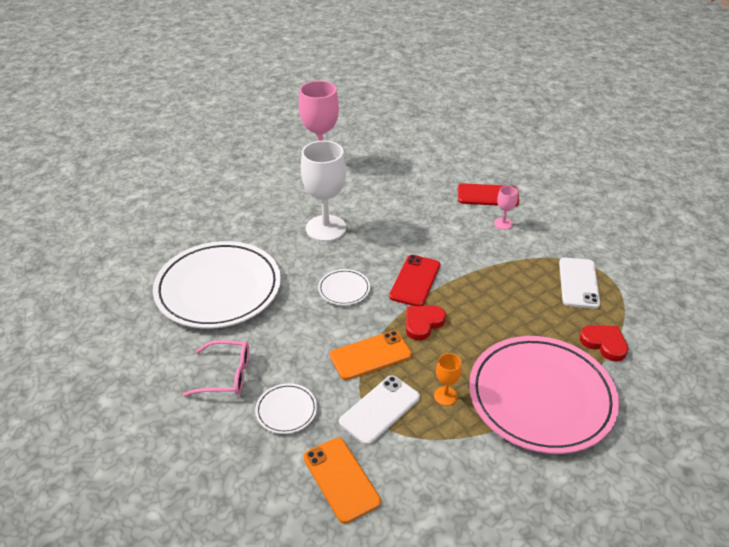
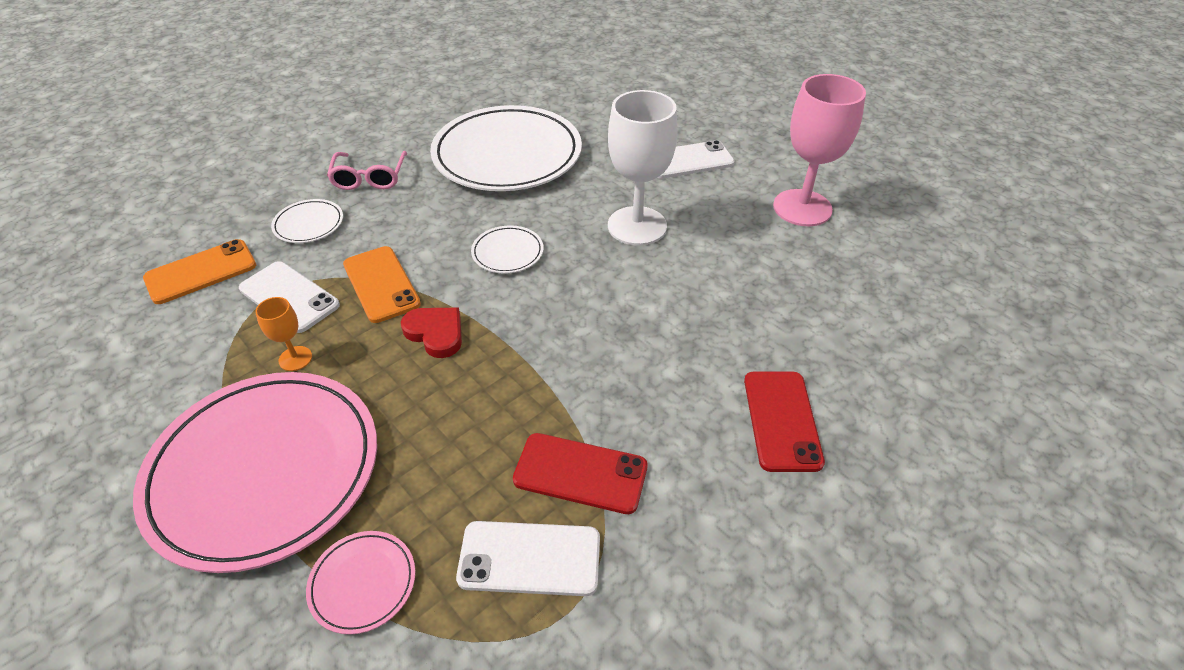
camera: 85 degrees right, 5 degrees up
(257, 199) = (689, 160): none -> white phone
(415, 281) = (527, 323): red phone -> red phone (580, 473)
(503, 223) = (696, 442): pink goblet -> none
(604, 343) = (363, 583): red heart -> pink plate

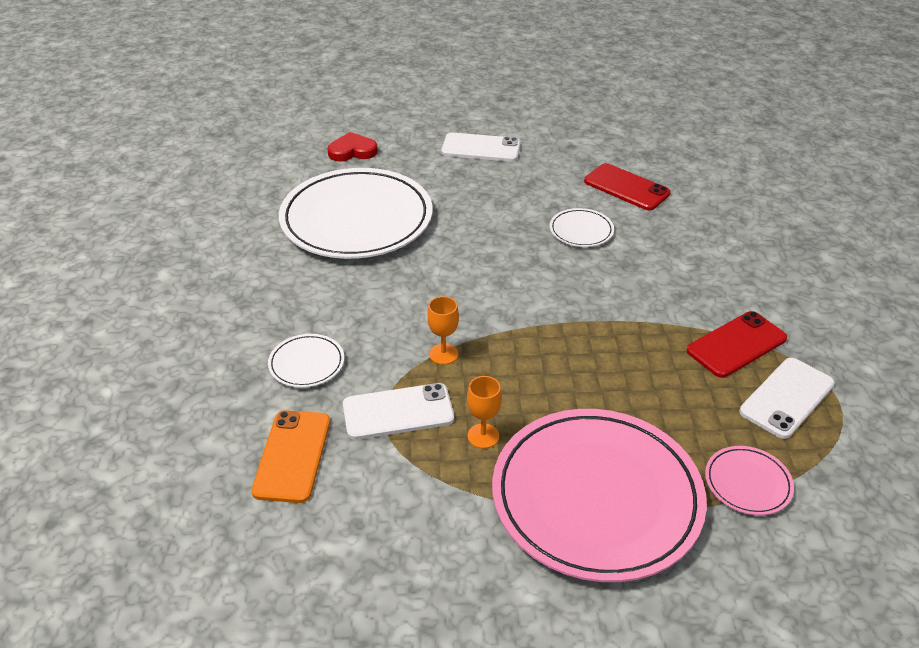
camera: 50 degrees left, 5 degrees down
(369, 178) = (284, 303): pink glasses -> none
(381, 284) = (443, 354): orange phone -> orange goblet
(435, 333) = (535, 350): red heart -> red heart (352, 151)
(507, 252) = (483, 275): white plate -> white plate (581, 231)
(637, 226) = (525, 206): white goblet -> none
(689, 160) = (481, 148): white phone -> white phone turned 75 degrees clockwise
(781, 420) = (765, 247): red phone -> red phone (626, 187)
(802, 208) = (590, 136): pink goblet -> none

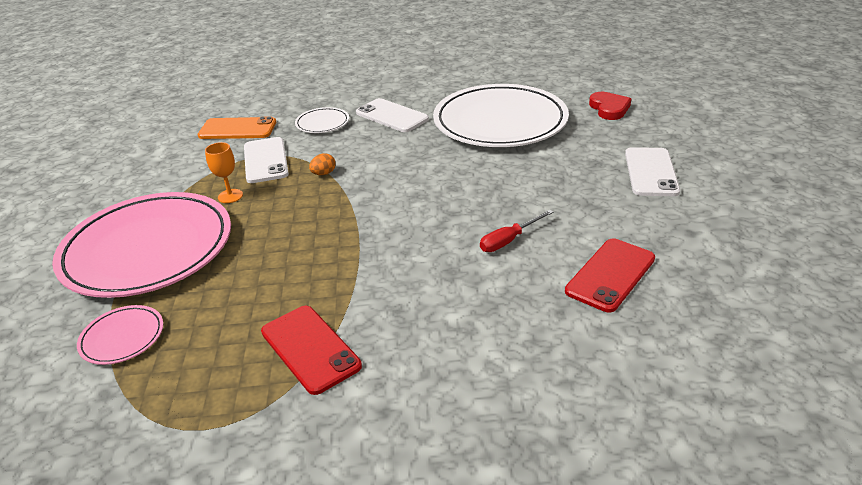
camera: 90 degrees right, 5 degrees down
(443, 354) = (324, 173): orange goblet -> orange egg
(581, 231) = (509, 240): white plate -> red screwdriver
(786, 398) = (219, 381): white phone -> white phone (392, 116)

